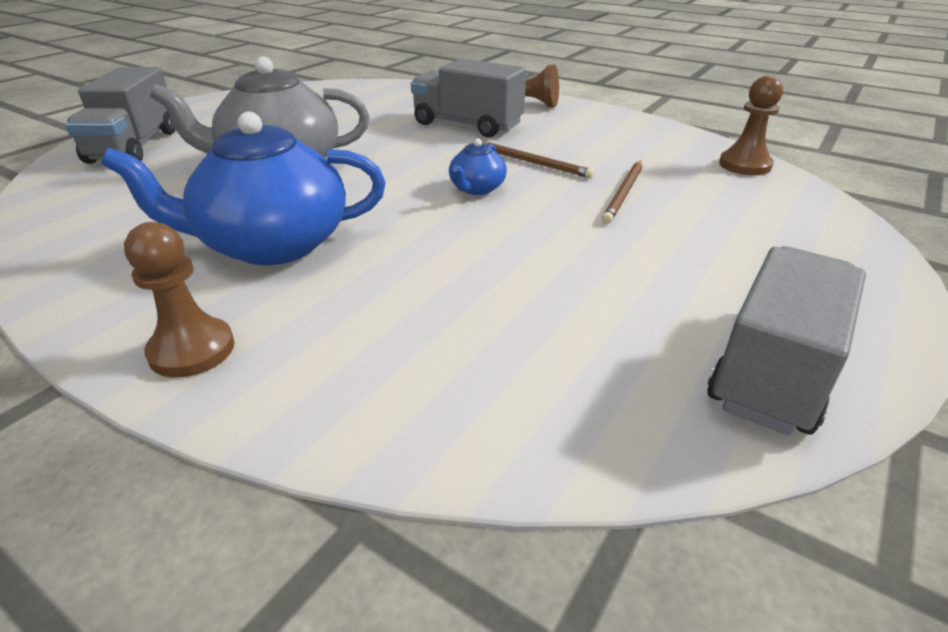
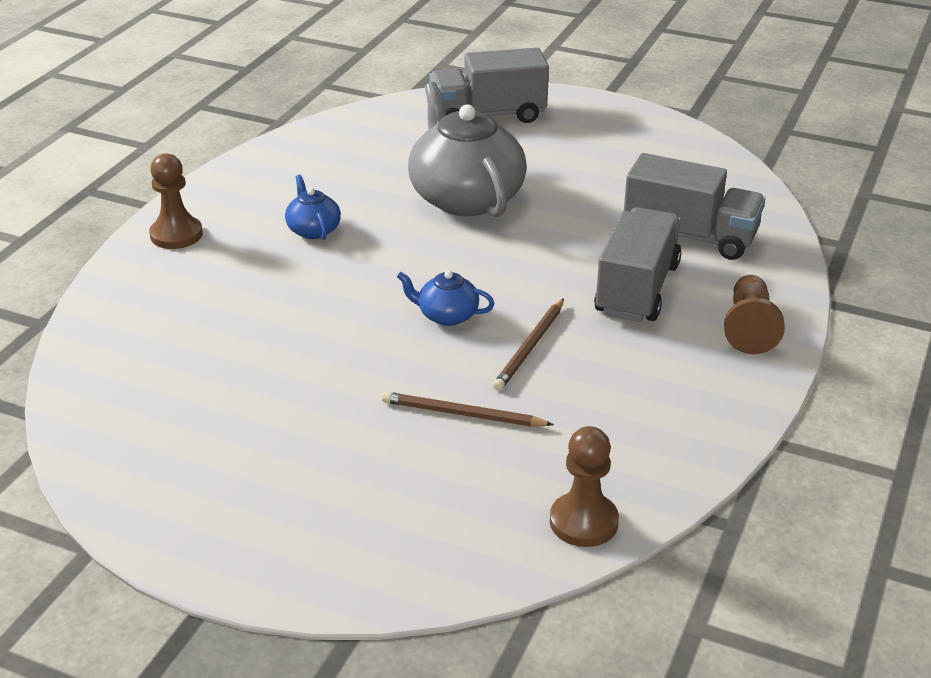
camera: 80 degrees right, 0 degrees up
(272, 244) = (313, 230): blue teapot -> blue teapot, size x0.46
(773, 370) = (152, 483): grey truck -> grey truck (689, 236)

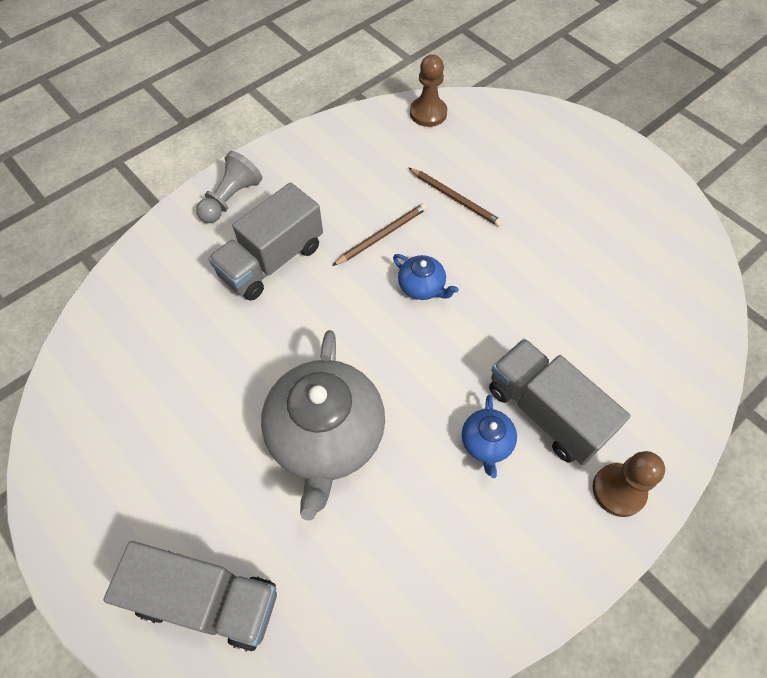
camera: 155 degrees left, 25 degrees up
(689, 236) = (184, 302): grey truck -> grey truck (545, 412)
(749, 328) = (231, 199): brown pawn -> grey pawn

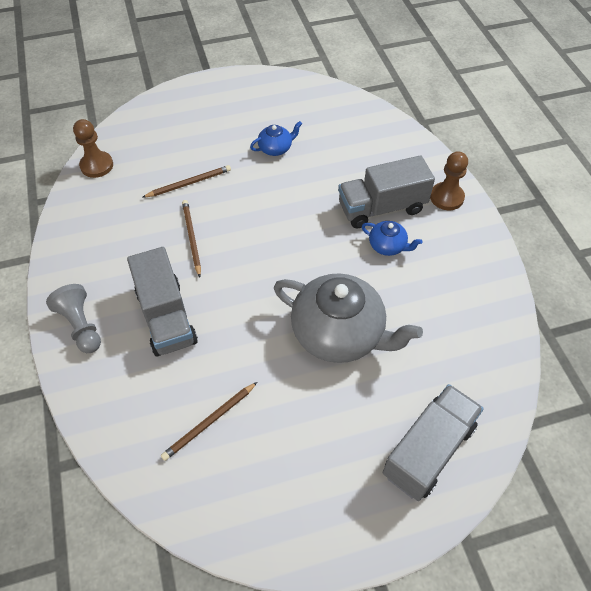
camera: 65 degrees left, 5 degrees down
(166, 354) = (209, 422): none -> brown pencil
(422, 286) = (252, 232): blue teapot -> blue teapot (275, 148)

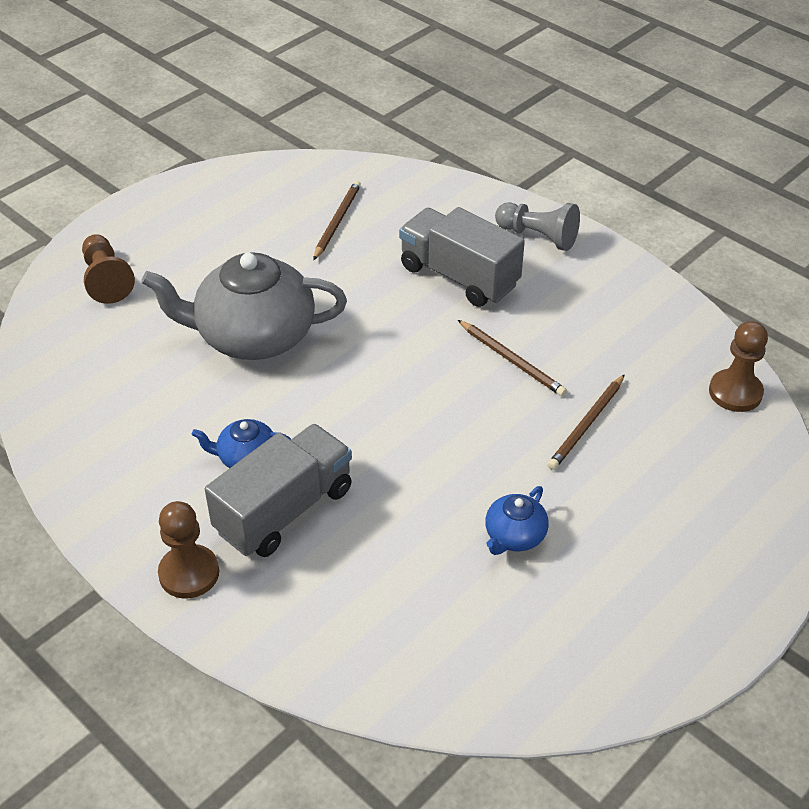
camera: 150 degrees right, 10 degrees down
(428, 450) = (106, 280): grey truck -> brown pawn

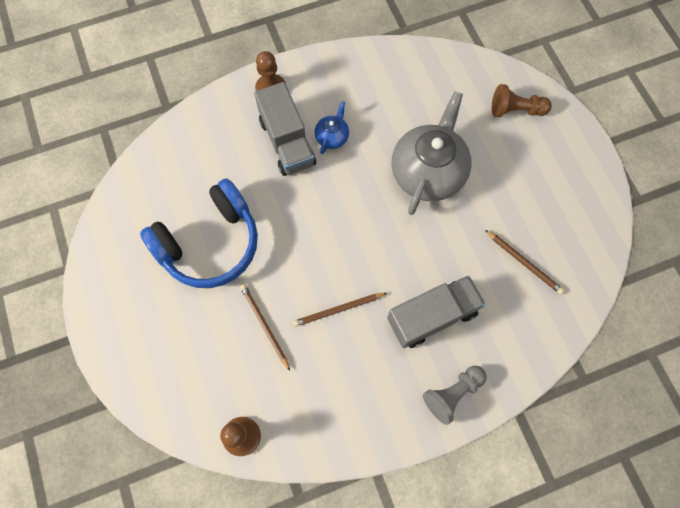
camera: 115 degrees right, 25 degrees up
(514, 536) = (210, 243): blue teapot -> blue headphones

